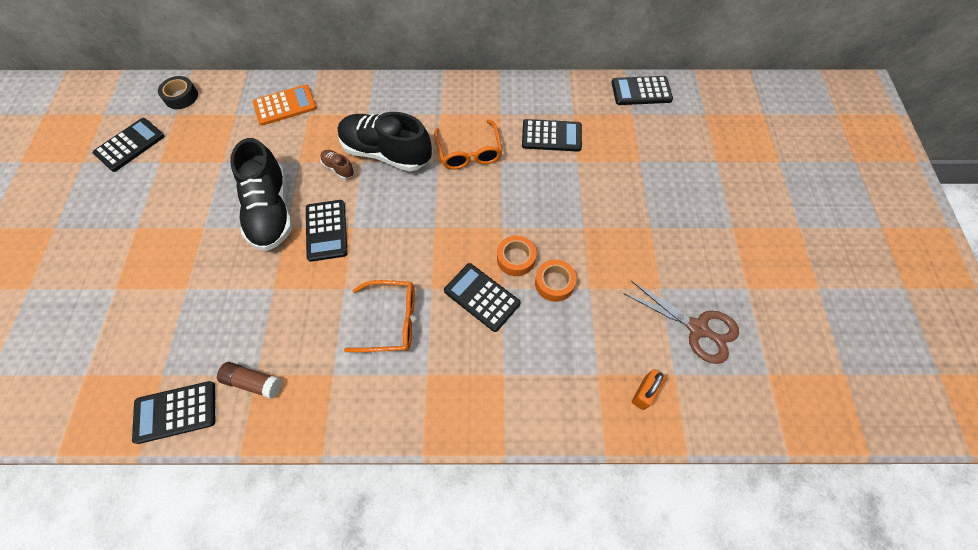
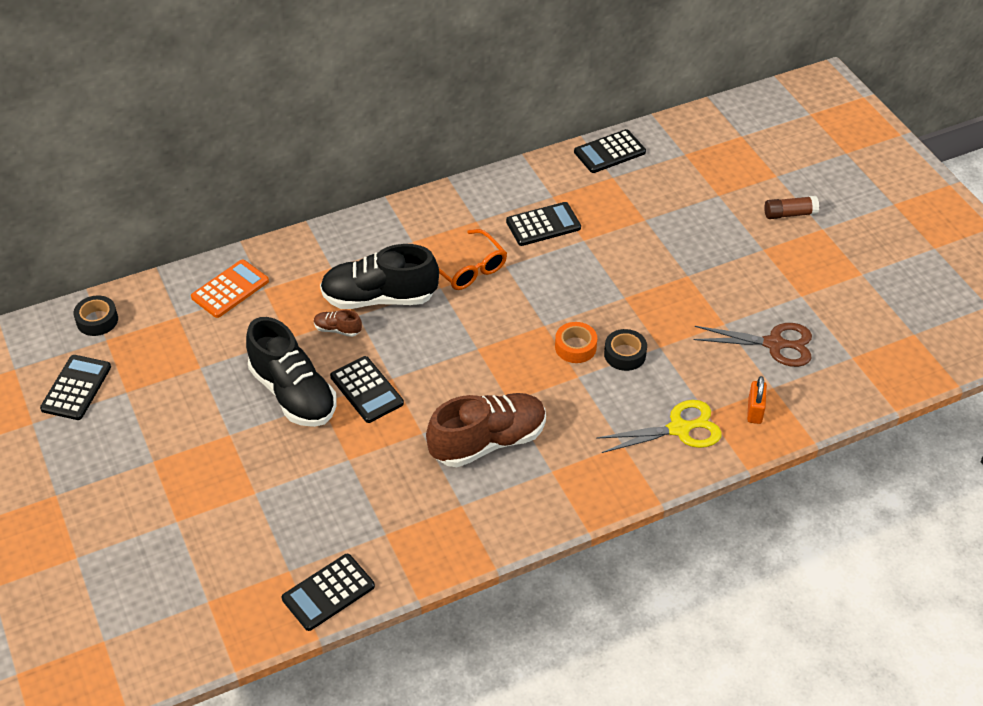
camera: 25 degrees left, 15 degrees down
(253, 382) = (388, 540): brown glue stick -> brown glue stick (789, 214)
(391, 321) = (488, 442): orange glasses -> brown shoe
(481, 297) = (563, 391): black calculator -> none
(554, 283) = (625, 354): orange tape -> black tape
(563, 381) = (679, 429): none -> yellow scissors

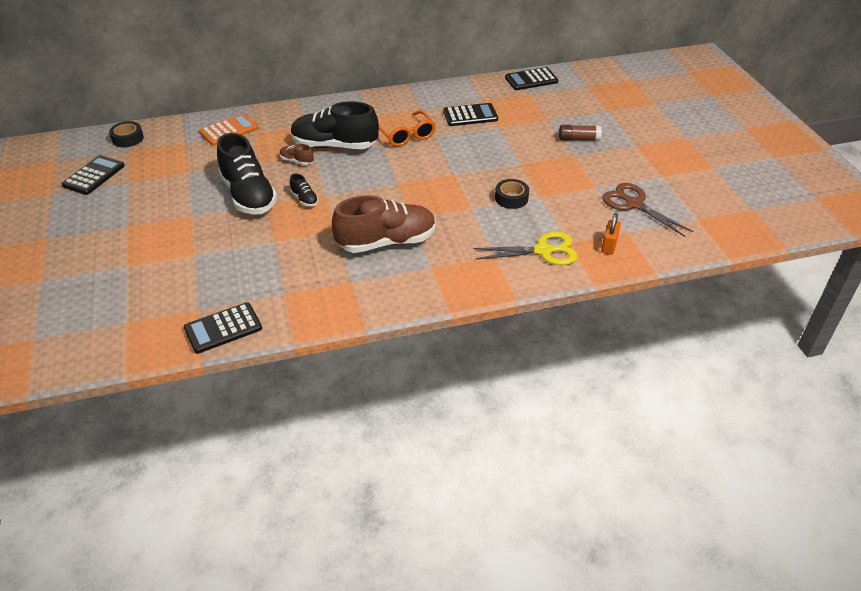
camera: 10 degrees right, 5 degrees down
(367, 390) = (304, 199): black calculator -> black shoe
(575, 347) = (473, 190): orange tape -> none
(774, 344) = (634, 204): brown scissors -> brown scissors turned 150 degrees counterclockwise
(789, 214) = (661, 126): brown glue stick -> brown glue stick (578, 139)

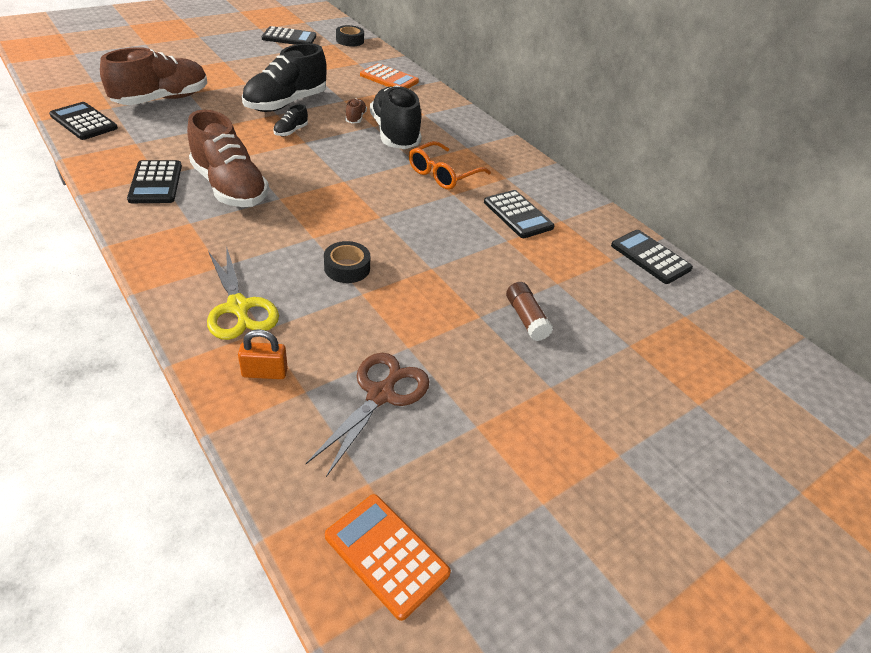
camera: 65 degrees right, 0 degrees up
(199, 273) = (162, 99): none -> brown shoe
(363, 283) = (156, 183): none -> black calculator
(740, 220) = (386, 555): none -> orange calculator

